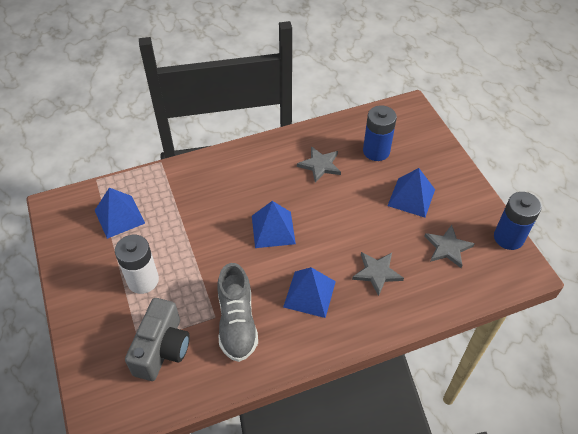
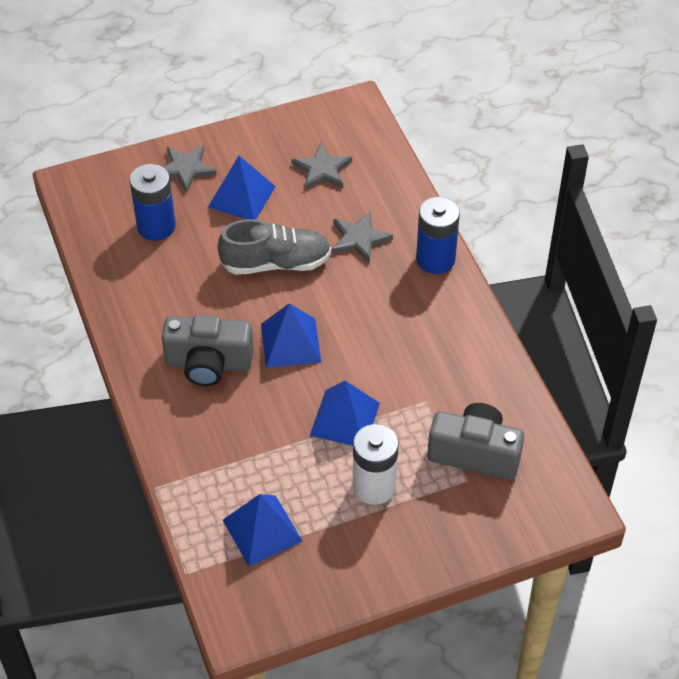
camera: 90 degrees left, 0 degrees up
(237, 322) = (434, 377): grey shoe -> grey shoe (276, 263)
(256, 184) = (208, 364): none -> grey camera
(309, 294) = (391, 305): blue pyramid -> blue pyramid (345, 419)
(320, 165) = (178, 289): grey star -> grey star (186, 169)
(508, 238) = (308, 114): blue battery -> blue battery (435, 259)

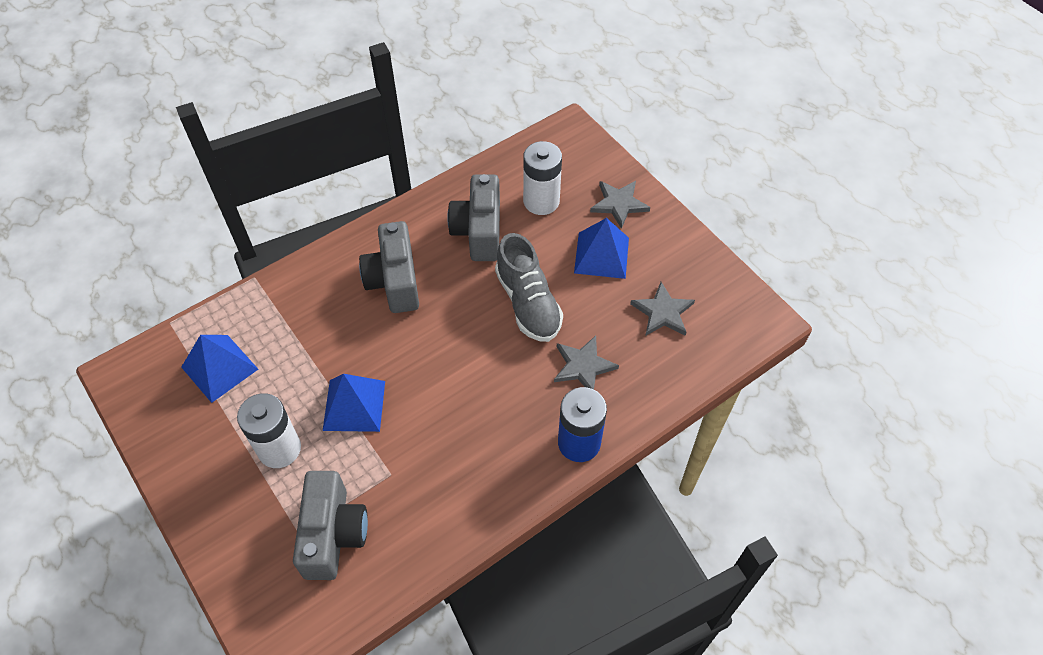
camera: 75 degrees right, 5 degrees up
(156, 226) = (541, 201): blue battery -> white battery
(173, 283) = (479, 231): none -> grey camera
(290, 343) = (434, 338): blue pyramid -> none

